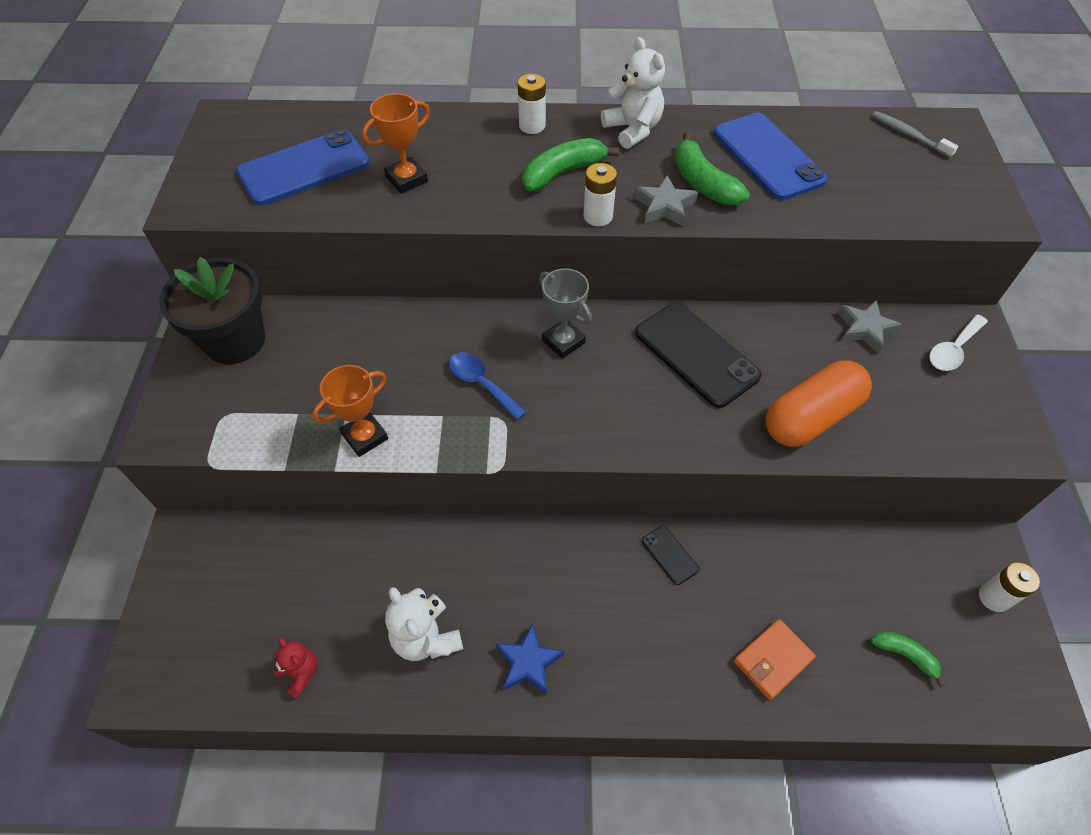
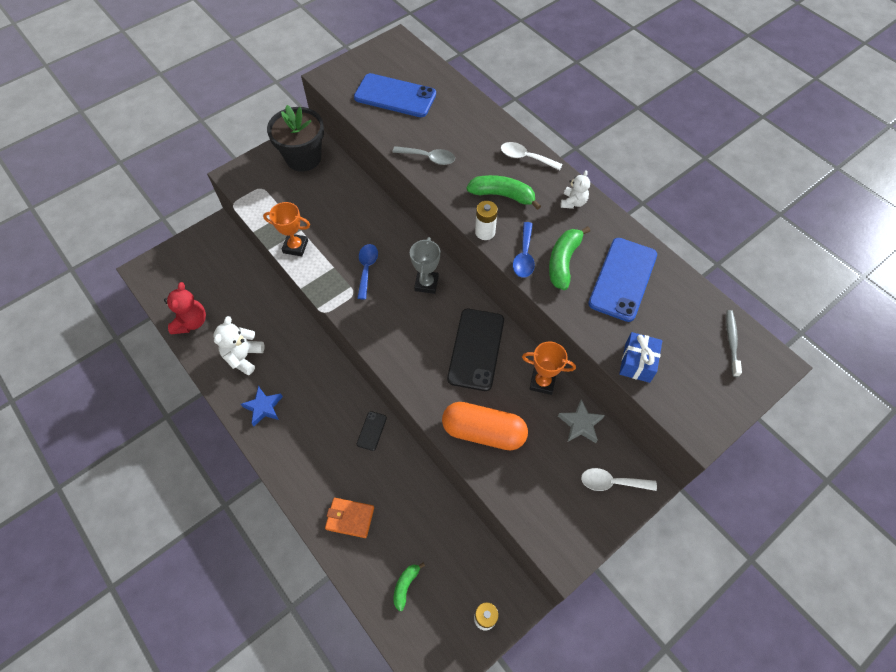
camera: 50 degrees right, 5 degrees up
(300, 672) = (191, 322): red teddy bear -> red teddy bear, size x1.59
(406, 179) = (429, 138): orange trophy -> orange trophy (542, 382)
(436, 196) = (429, 158): none -> grey spoon
(532, 126) = (525, 157): white battery -> white spoon
(633, 130) = (573, 202): white teddy bear -> white teddy bear, size x0.63
(664, 206) = (524, 256): grey star -> blue spoon
(881, 209) = (637, 362): none -> blue gift
(905, 655) = (405, 585): green banana -> green banana turned 150 degrees counterclockwise

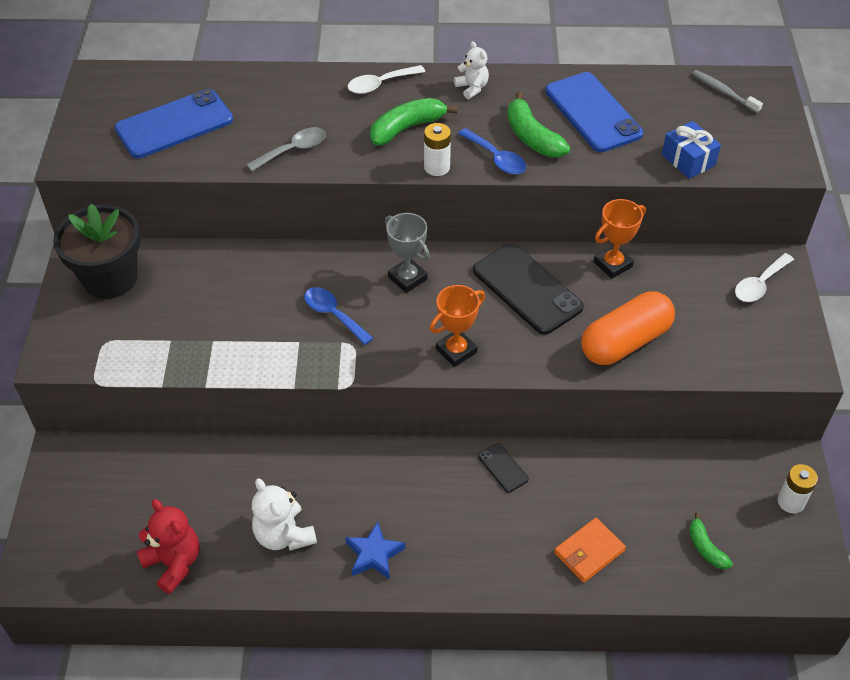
camera: 50 degrees left, 10 degrees down
(295, 247) = (231, 359): orange trophy -> orange trophy (456, 351)
(580, 424) = (682, 266): grey star -> none

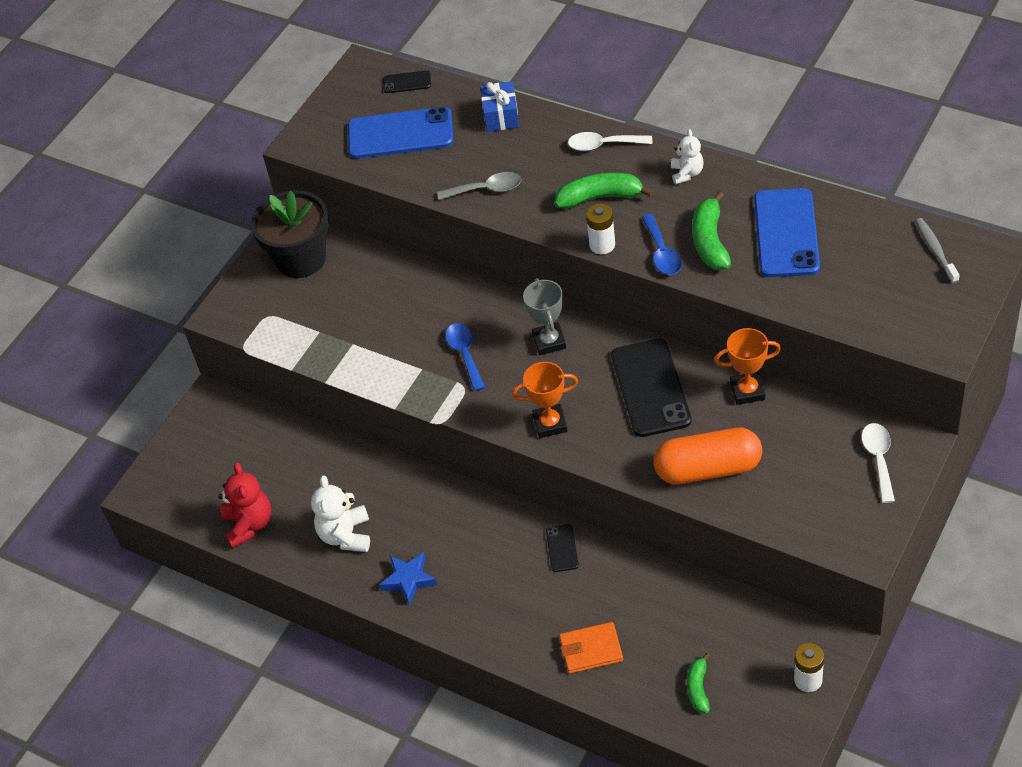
camera: 35 degrees right, 0 degrees up
(152, 79) = (407, 82): none -> black phone
(688, 160) = (845, 311): blue gift -> blue gift (501, 116)
(759, 284) = (878, 459): white spoon -> white spoon turned 105 degrees clockwise

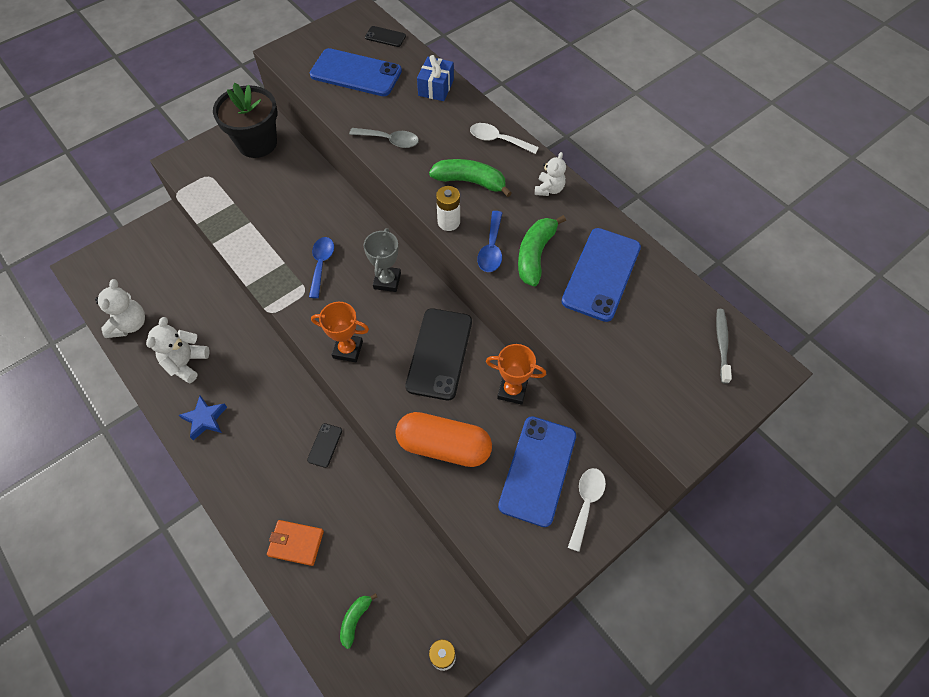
camera: 15 degrees right, 10 degrees up
(249, 524) = (130, 324): red teddy bear -> white teddy bear
(815, 451) = (538, 470): none -> blue phone

